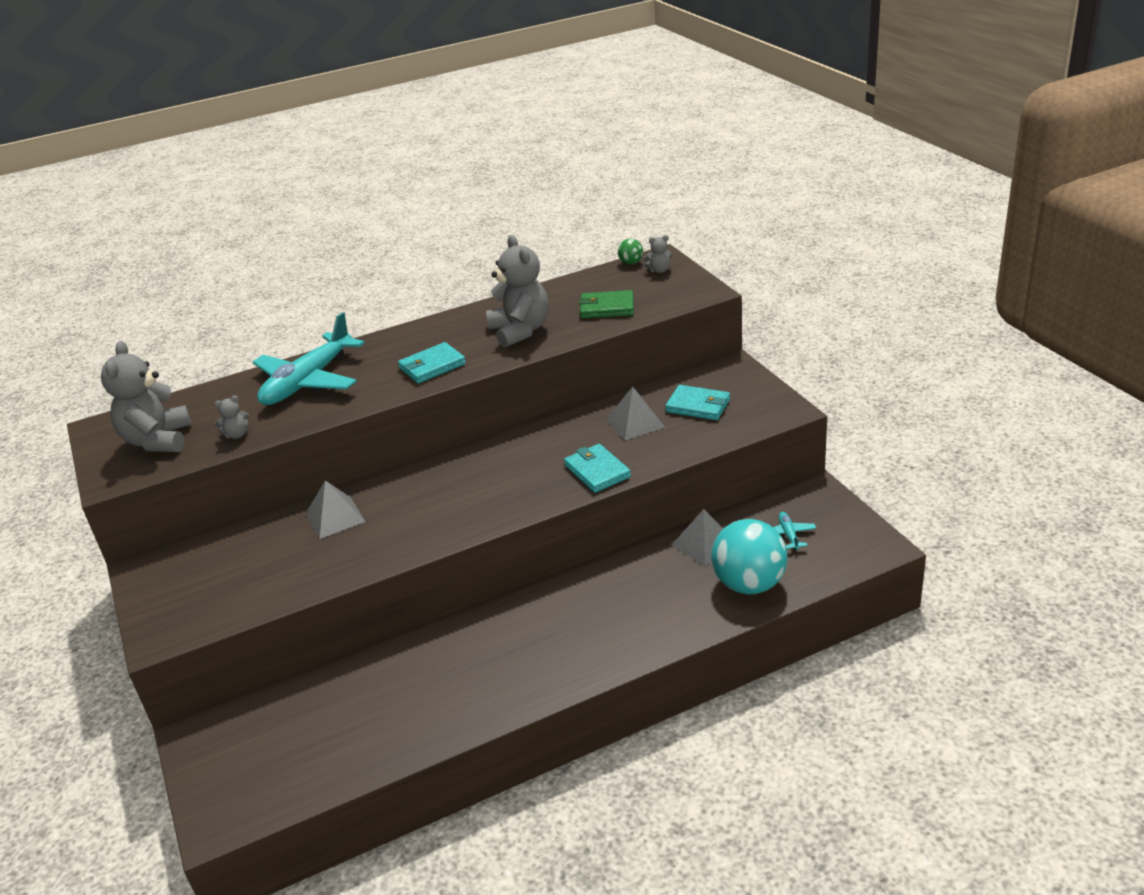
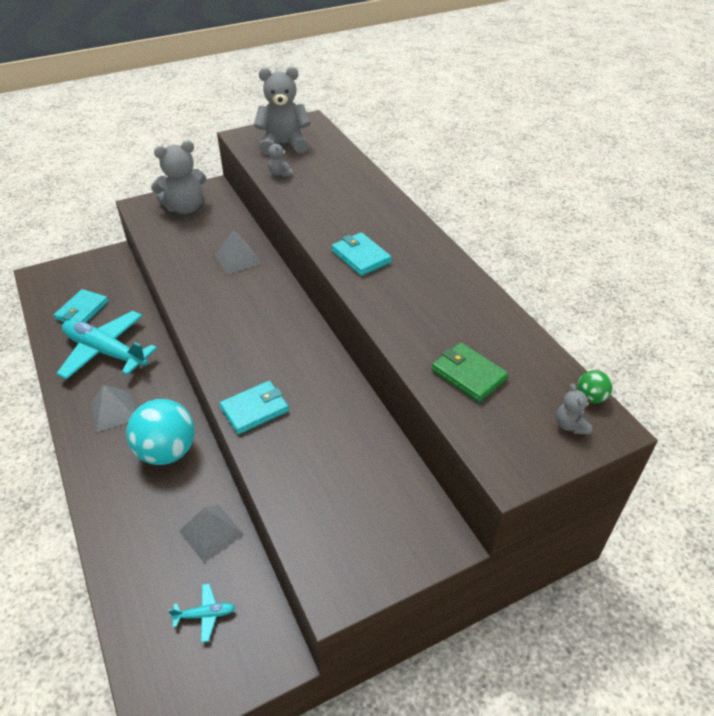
camera: 85 degrees right, 10 degrees up
(308, 382) = (349, 195): turquoise plane -> turquoise plane (105, 352)
(520, 331) = (421, 308): grey teddy bear -> grey teddy bear (185, 208)
(607, 308) = (468, 375): green wallet -> green wallet turned 45 degrees counterclockwise
(635, 422) = (333, 440): grey pyramid -> grey pyramid (114, 411)
(698, 406) = (357, 498): turquoise wallet -> turquoise wallet (82, 310)
(749, 584) = (141, 567): turquoise ball -> turquoise ball (167, 451)

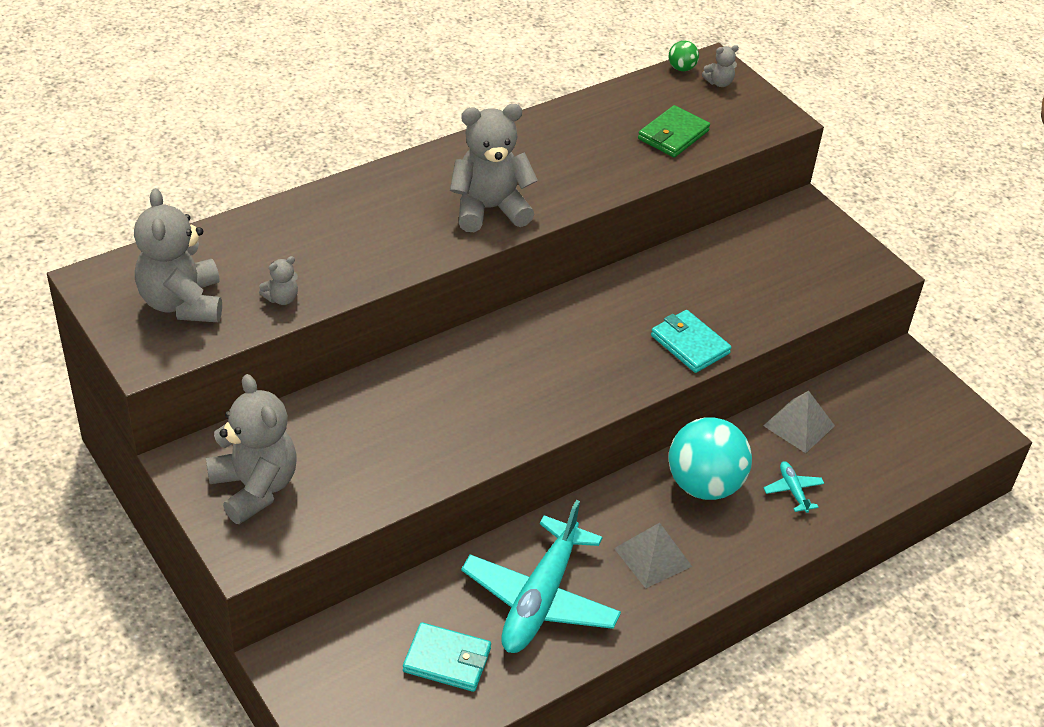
camera: 100 degrees left, 0 degrees up
(205, 614) = (886, 415): turquoise plane -> turquoise plane (793, 490)
(238, 259) = (401, 398): grey pyramid -> none
(361, 257) = (489, 209): turquoise wallet -> grey teddy bear

